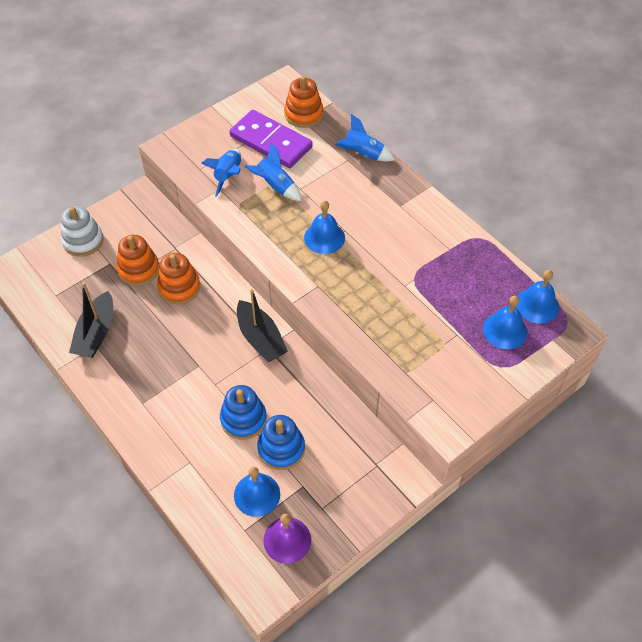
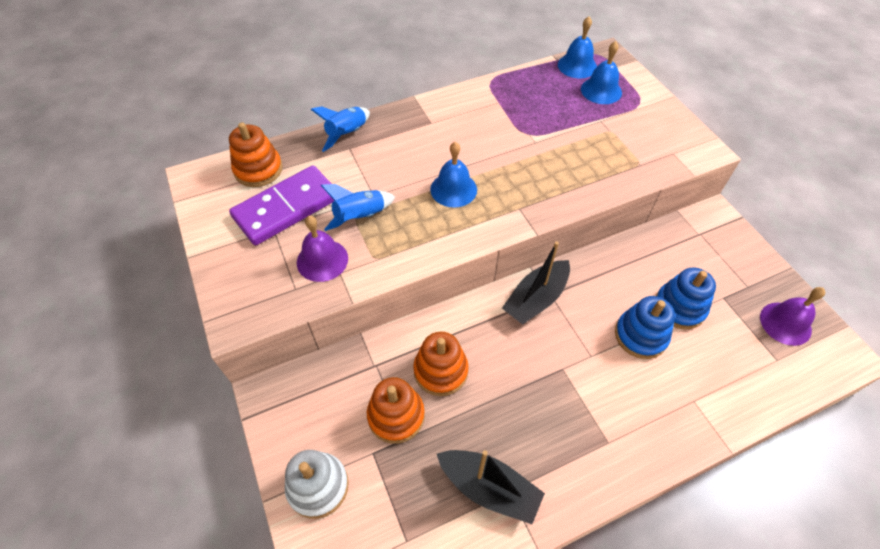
camera: 75 degrees left, 0 degrees up
(228, 176) = (322, 260): blue rocket -> purple bell
(257, 494) = (734, 340): blue bell -> none
(260, 338) = (536, 299): black boat -> black boat turned 150 degrees clockwise

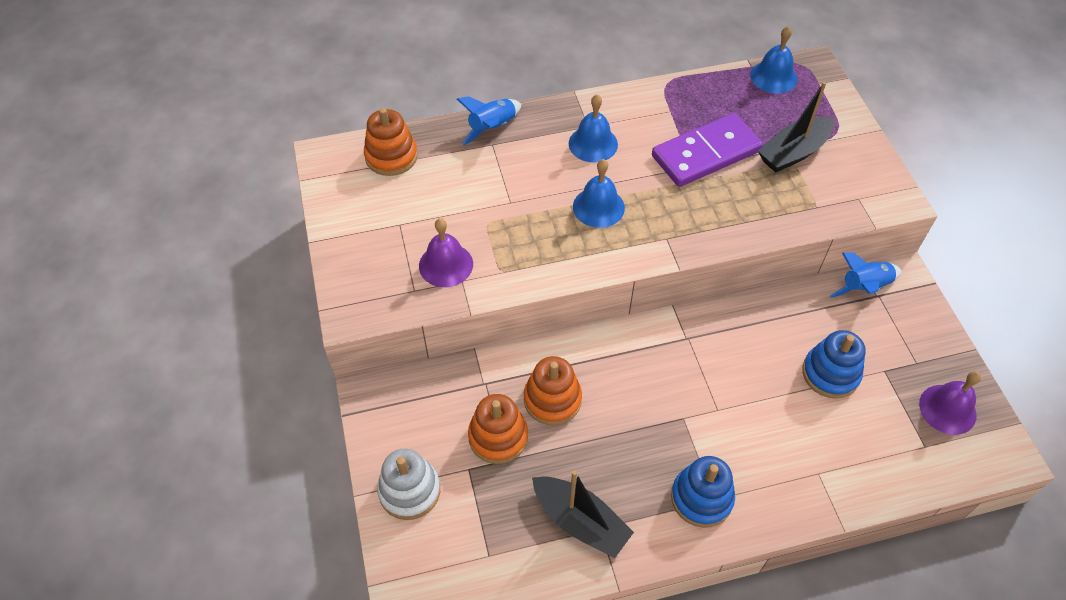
camera: 10 degrees right, 0 degrees up
(287, 208) = (416, 203): purple domino -> purple domino (706, 154)
(360, 217) = (492, 224): blue rocket -> blue rocket (864, 287)
(536, 299) = (671, 340): black boat -> black boat (793, 153)
(601, 90) = (794, 111): blue bell -> blue bell (593, 144)
(640, 335) = (778, 397): blue stacking toy -> blue stacking toy (701, 498)

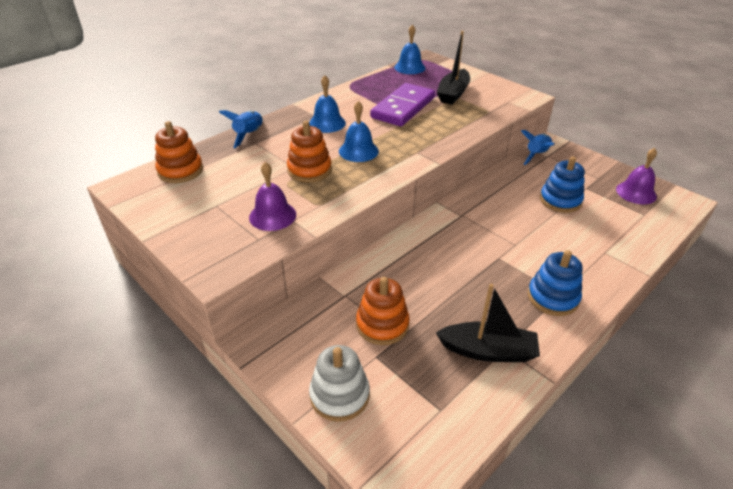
camera: 30 degrees left, 15 degrees down
(552, 399) = (403, 284): orange stacking toy -> orange stacking toy (309, 170)

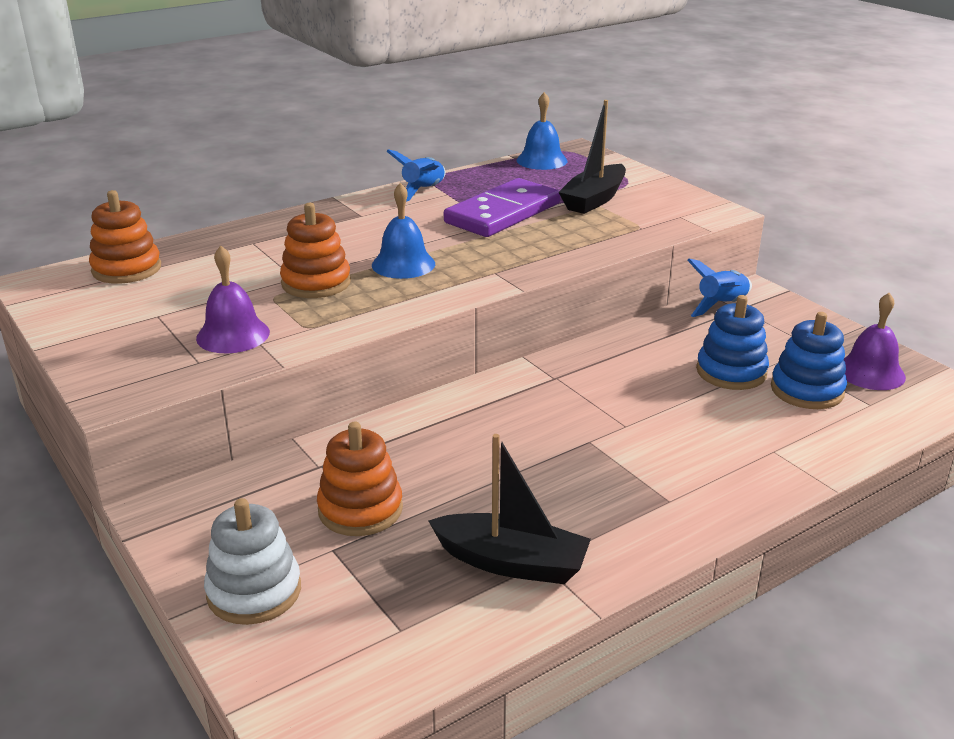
camera: 10 degrees right, 10 degrees down
(249, 135) = (247, 232): blue rocket -> blue rocket (423, 191)
(327, 123) = (373, 225): blue bell -> none
(553, 297) = (653, 503): blue stacking toy -> blue stacking toy (807, 390)

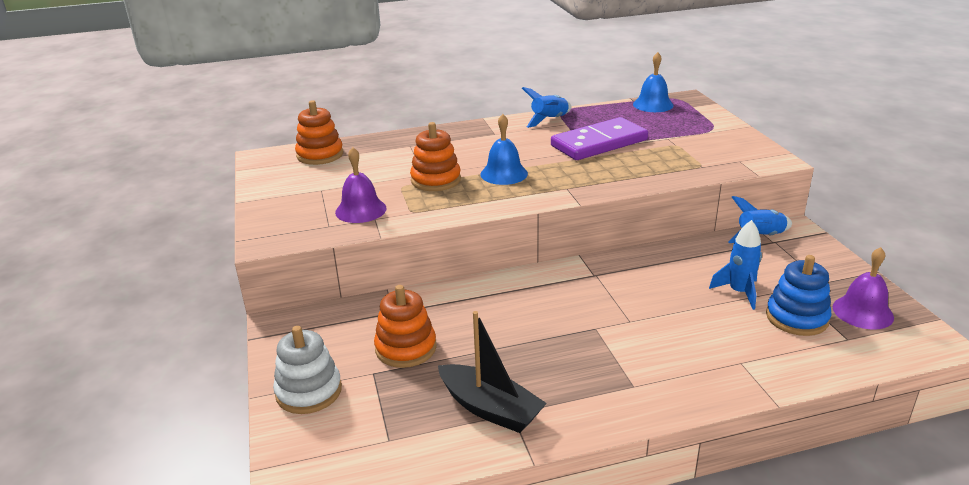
camera: 20 degrees right, 0 degrees up
(594, 199) = (676, 140): black boat -> none
(731, 372) = (739, 292): blue stacking toy -> blue rocket

